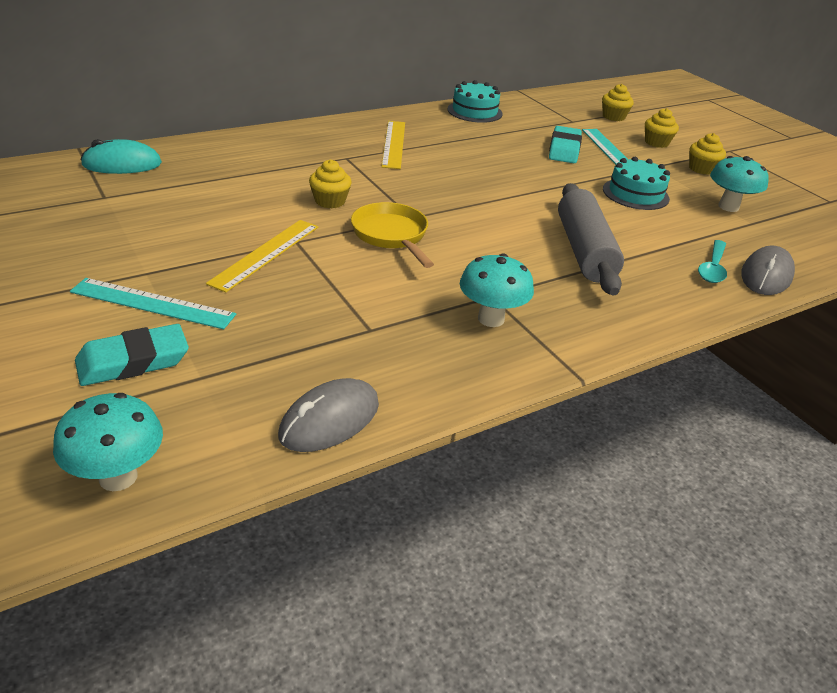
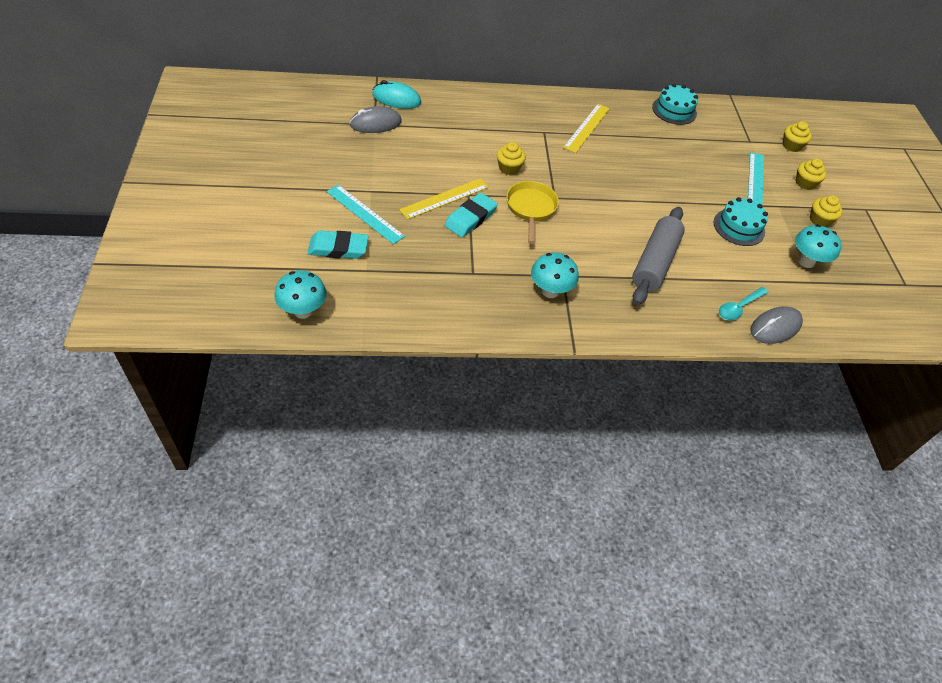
camera: 25 degrees right, 15 degrees up
(329, 420) = (416, 320): grey mouse -> grey mouse (375, 123)
(564, 149) = (717, 168): turquoise eraser -> turquoise eraser (470, 218)

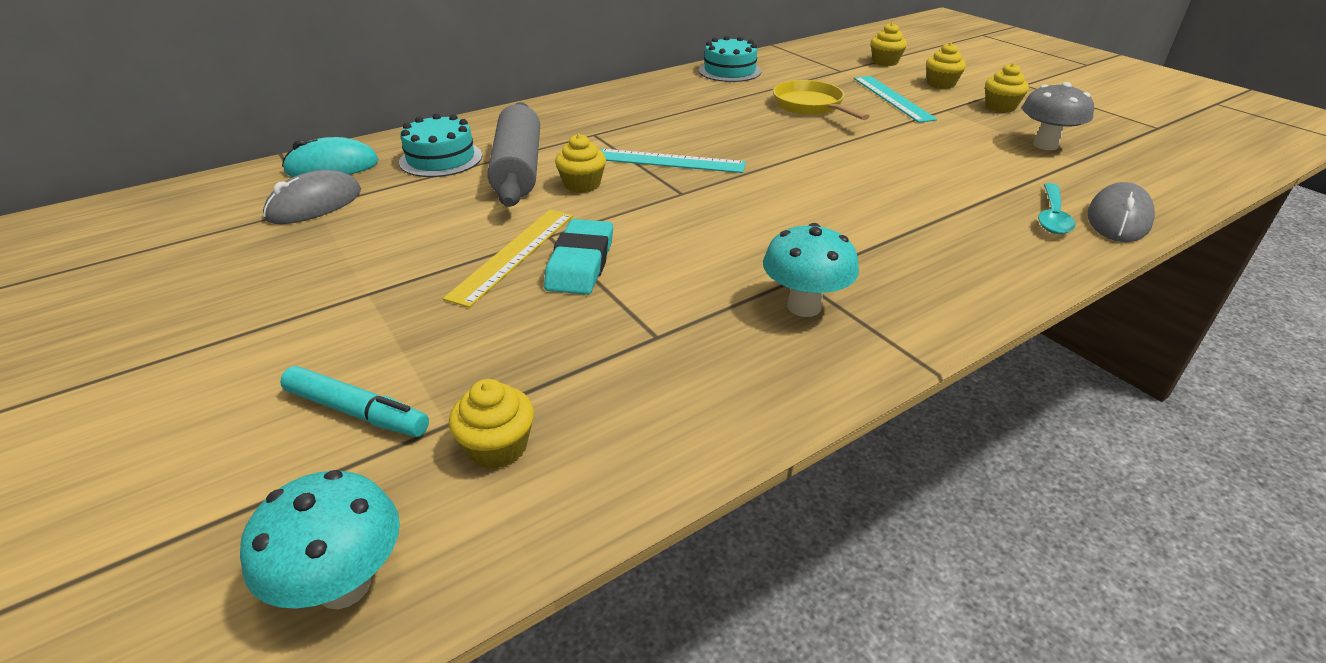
camera: 25 degrees left, 15 degrees down
(338, 248) = (357, 412): turquoise eraser -> turquoise marker
(364, 214) = (378, 331): turquoise ruler -> turquoise ruler (669, 161)
(378, 289) = (497, 447): none -> yellow cupcake
(531, 209) = (662, 217): yellow pan -> yellow pan (811, 106)
(587, 128) = (645, 114): yellow ruler -> none
(654, 263) = (895, 212): grey rolling pin -> grey rolling pin (518, 169)
(739, 227) = (935, 141): turquoise cake -> turquoise cake (441, 159)
(806, 262) = (1045, 145): turquoise mushroom -> grey mushroom

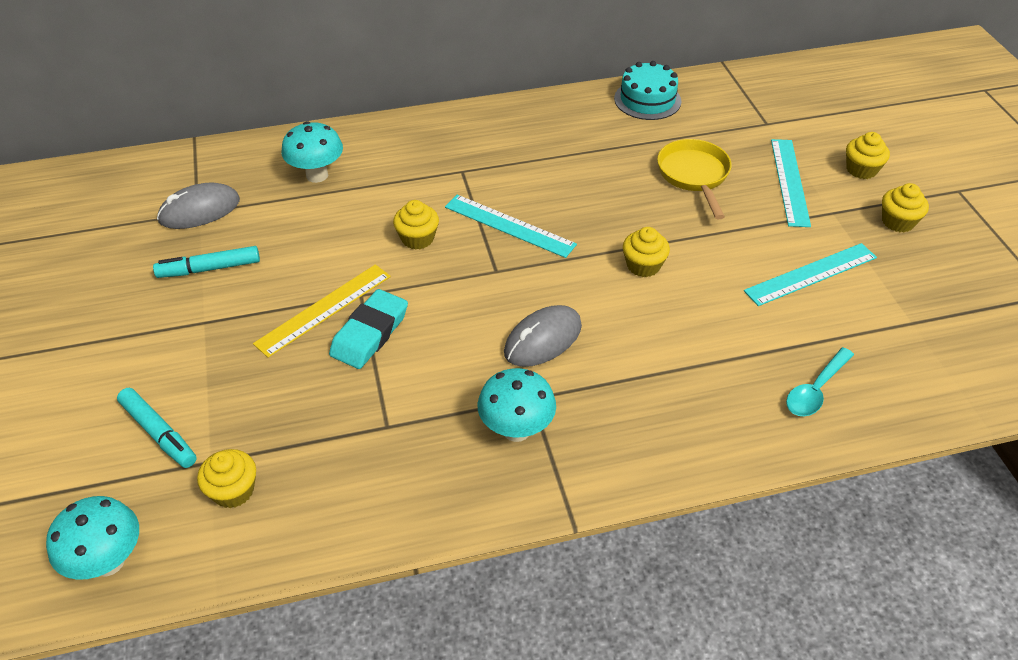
camera: 20 degrees right, 10 degrees up
(332, 167) = (228, 165): turquoise mouse -> none
(351, 247) = (209, 269): none -> turquoise marker
(441, 159) = (317, 175): turquoise cake -> turquoise mushroom
(518, 169) = (374, 205): grey rolling pin -> none
(885, 62) = (827, 118): yellow cupcake -> yellow cupcake (643, 265)
(967, 146) = (811, 274): none -> turquoise ruler
(1045, 145) = (896, 292): grey mushroom -> none
(1118, 219) = (879, 410): grey mouse -> grey mouse (543, 339)

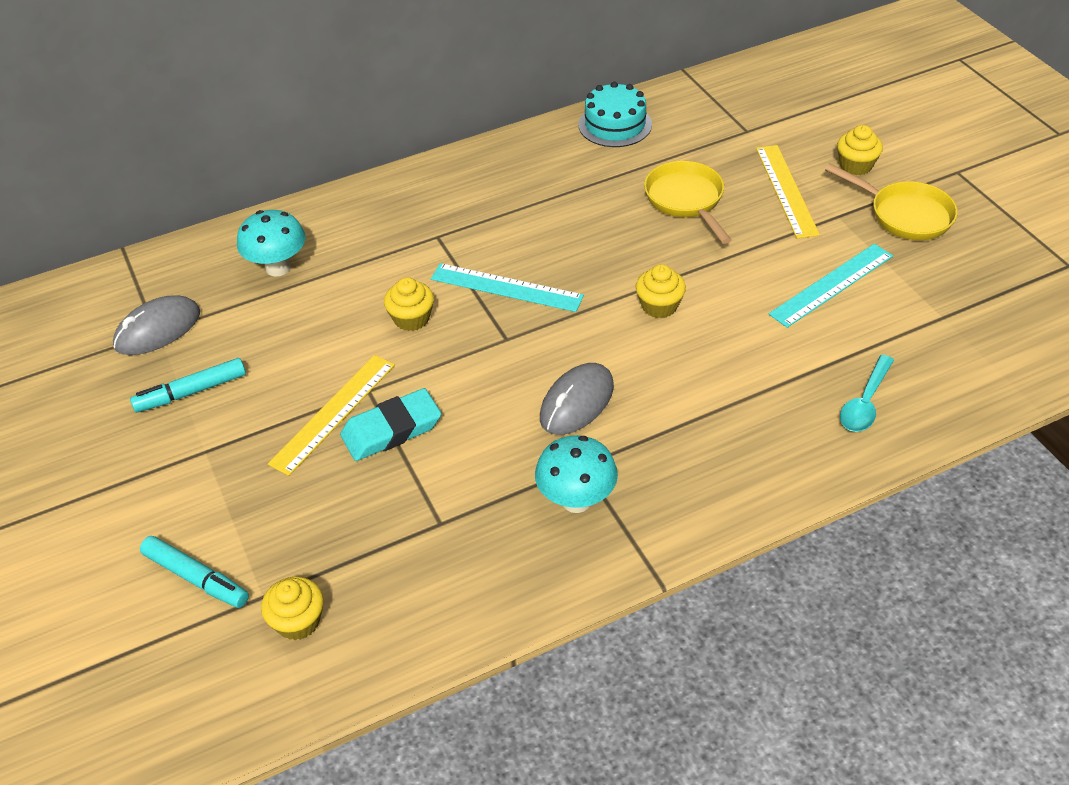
camera: 10 degrees left, 0 degrees up
(108, 562) = (188, 720): turquoise mushroom -> none
(370, 333) = (391, 430): turquoise eraser -> turquoise eraser turned 45 degrees clockwise
(790, 181) = (786, 190): turquoise ruler -> yellow ruler
(898, 222) = (905, 215): yellow cupcake -> yellow pan

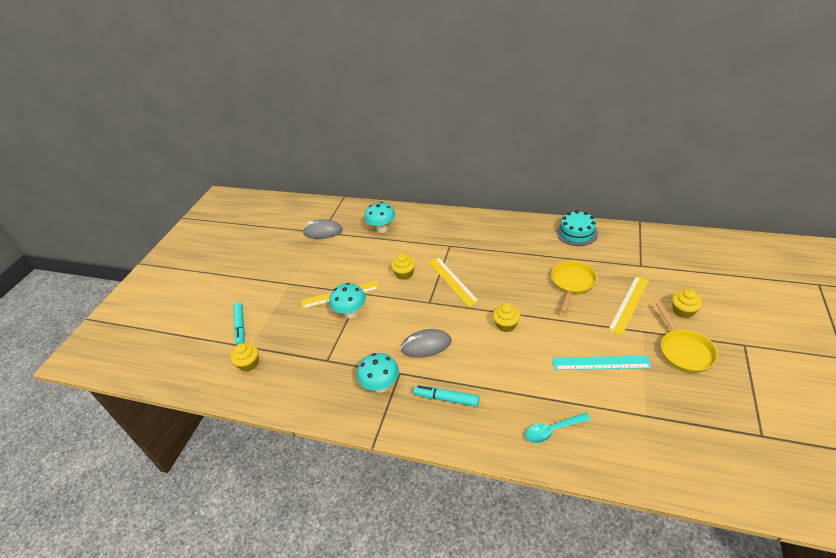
camera: 45 degrees right, 5 degrees down
(191, 392) = (308, 260): turquoise marker -> turquoise marker (446, 399)
(391, 430) = (351, 313): turquoise eraser -> turquoise mushroom
(506, 287) = (452, 281): turquoise ruler -> yellow ruler

